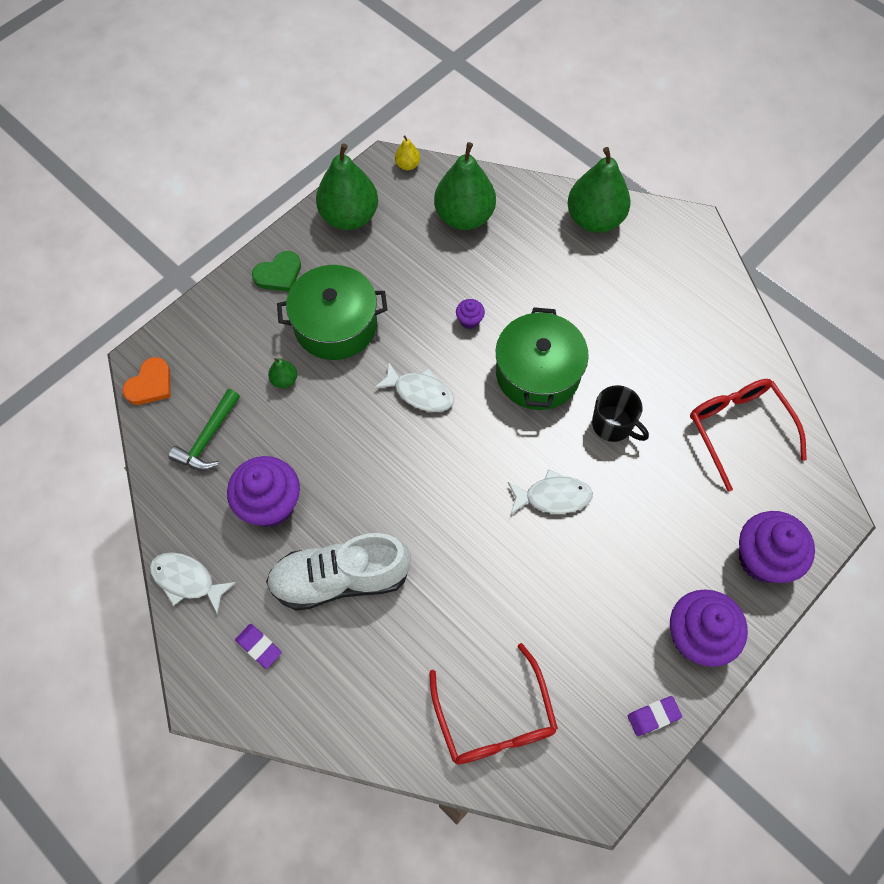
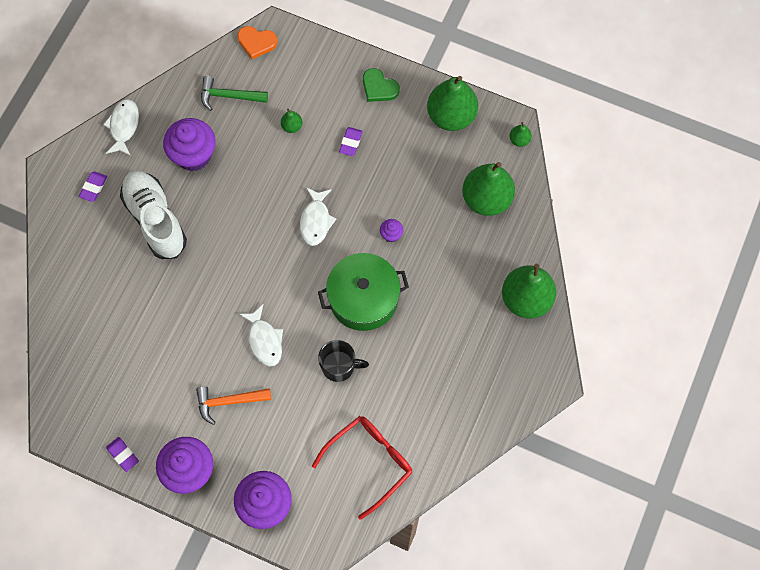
camera: 70 degrees right, 5 degrees up
(335, 325) = (350, 143): green pot -> purple eraser
(407, 165) = (519, 140): yellow pear -> green pear
(495, 719) = (90, 351): red glasses -> none
(613, 425) = (339, 366): black mug -> black mug turned 105 degrees counterclockwise
(619, 562) = (229, 401): none -> orange hammer

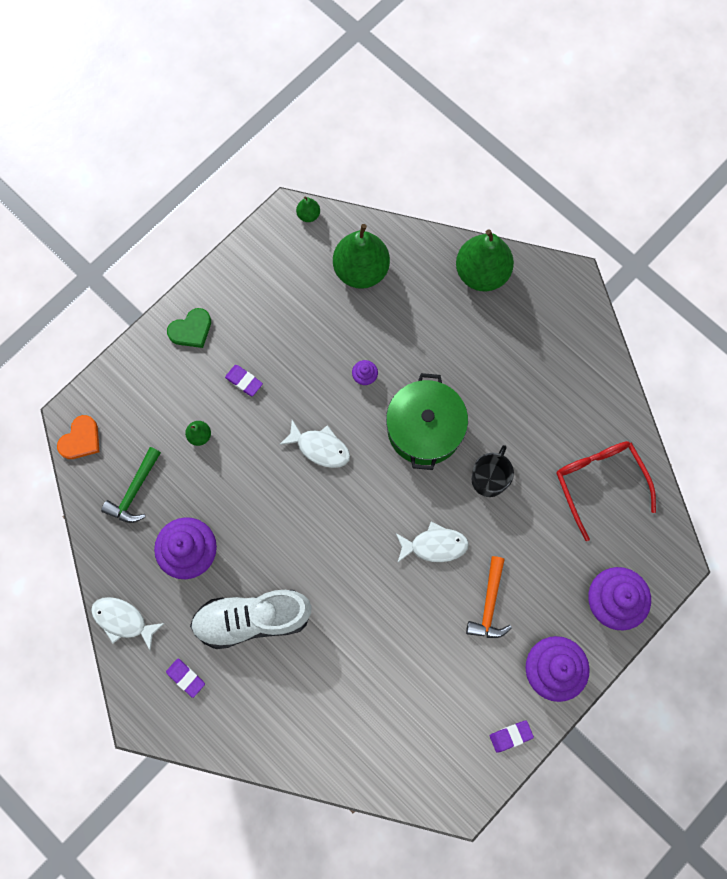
camera: 70 degrees left, 5 degrees up
(451, 116) = (254, 270): green pear -> none

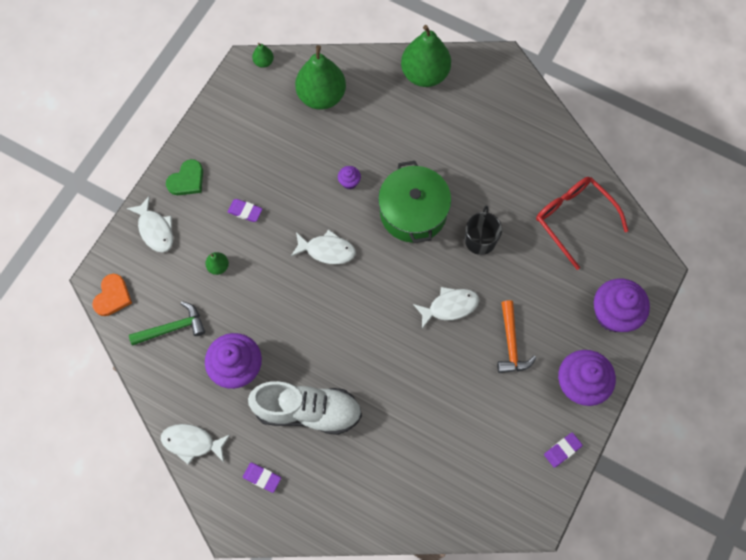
camera: 15 degrees left, 5 degrees down
(134, 491) = (172, 328): green hammer -> green hammer turned 120 degrees counterclockwise
(143, 377) = (155, 229): none -> white fish
(252, 619) = (308, 411): white shoe -> white shoe turned 150 degrees counterclockwise

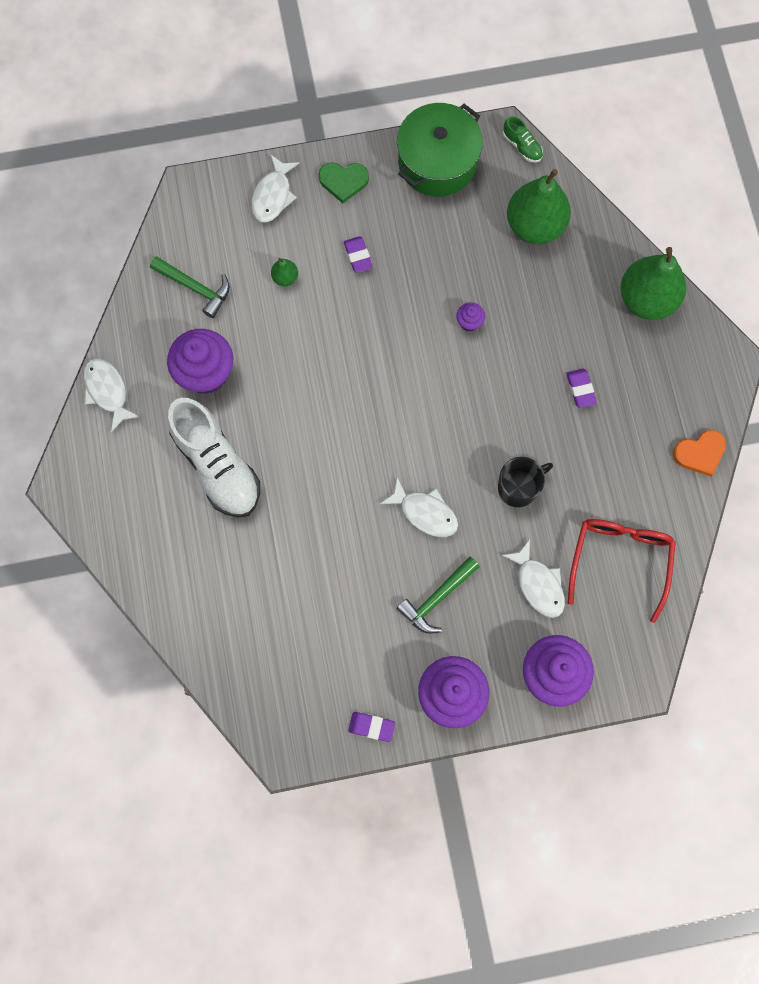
camera: 50 degrees right, 5 degrees up
(112, 296) = (181, 214): orange heart -> orange heart (699, 453)
(262, 477) = (125, 476): purple eraser -> purple eraser (580, 389)
(264, 62) = (522, 146): green pear -> green shoe
(327, 250) = (383, 358): white fish -> white fish (538, 584)
(413, 212) = (491, 404): green pot -> green pot (437, 162)
(511, 343) = (437, 598): orange hammer -> green hammer

